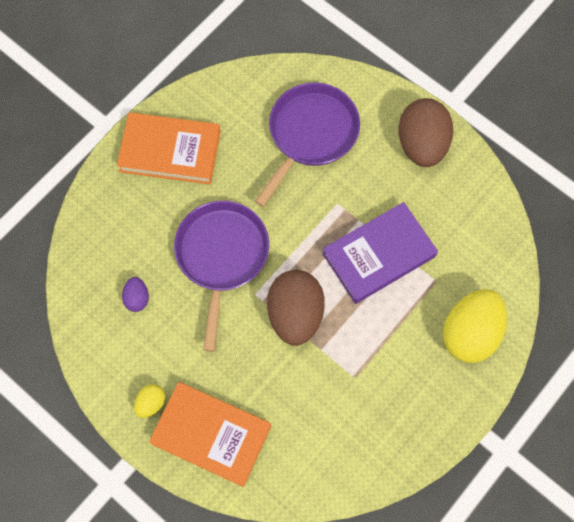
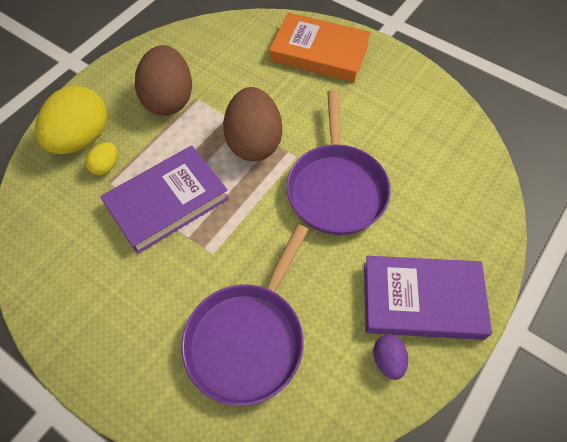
camera: 175 degrees right, 10 degrees down
(137, 298) = (413, 144): purple egg -> purple egg (388, 360)
(151, 403) = (376, 68): yellow egg -> yellow egg (106, 166)
(170, 151) = (422, 300): orange book -> purple book
(421, 144) = (103, 336): brown egg -> brown egg (169, 99)

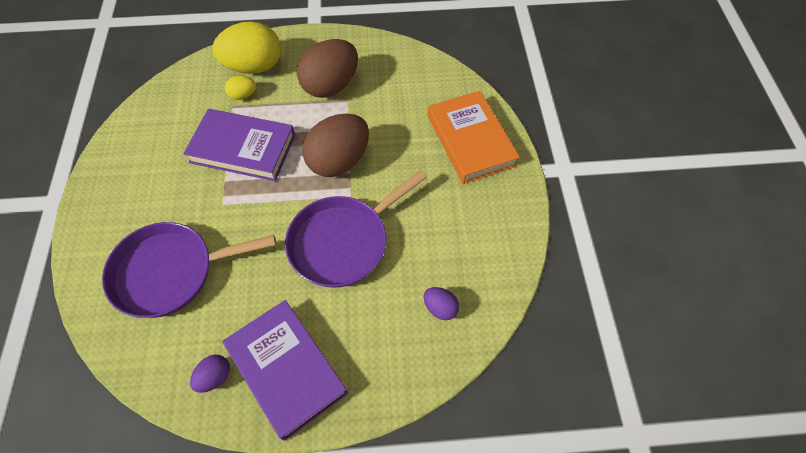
camera: 50 degrees right, 0 degrees up
(448, 165) = (440, 308): none -> purple egg

